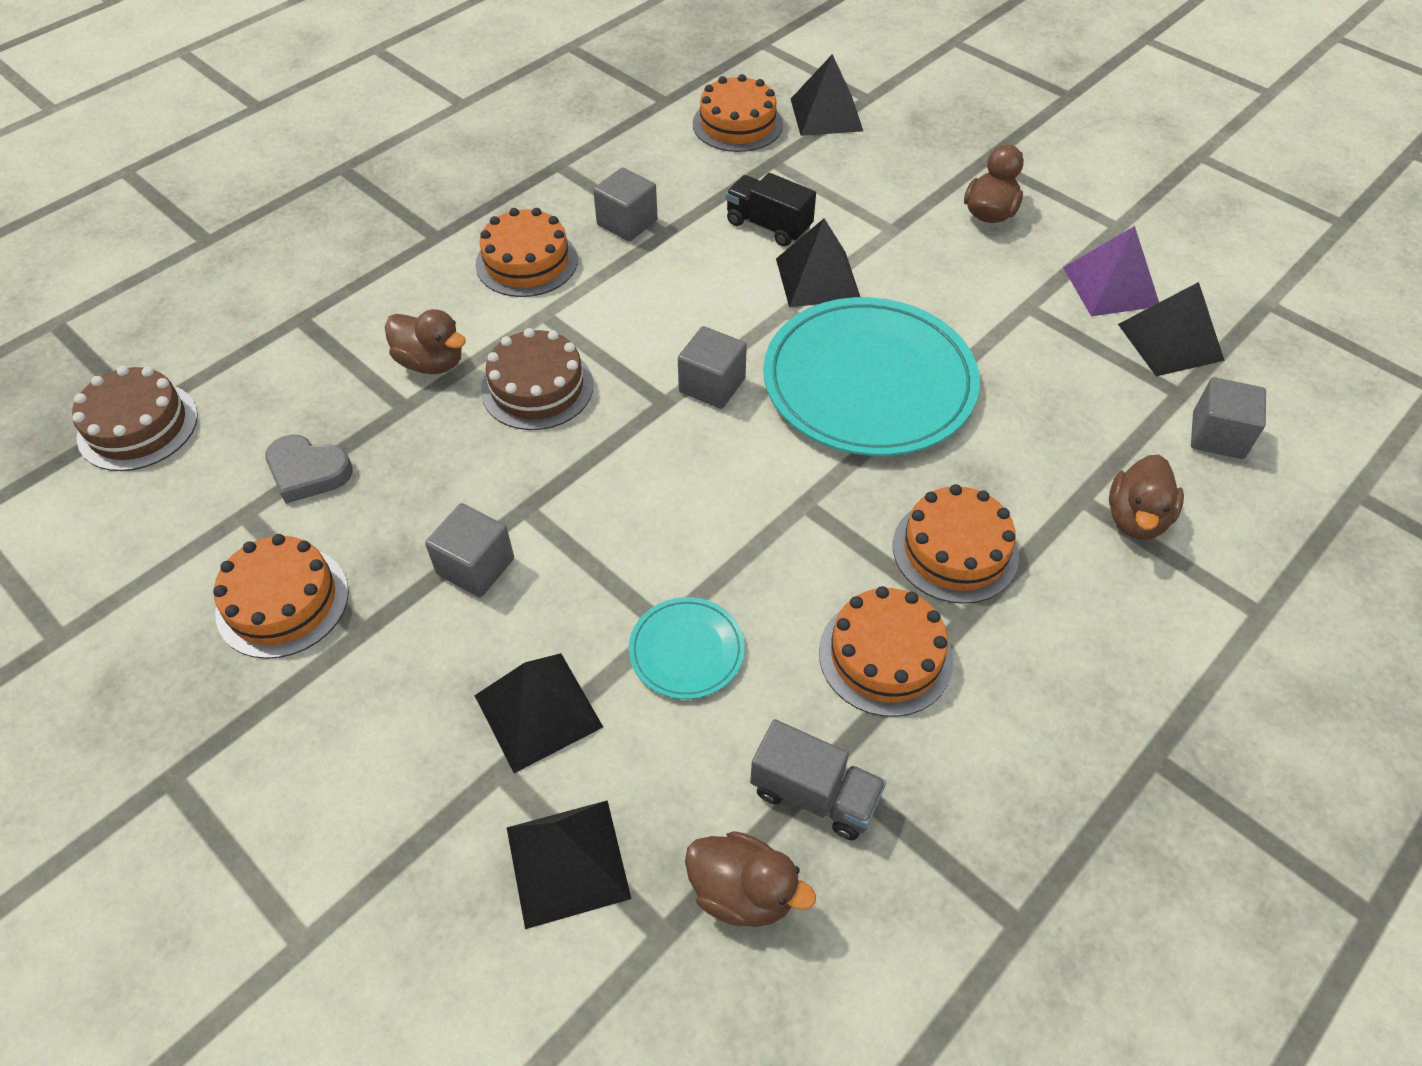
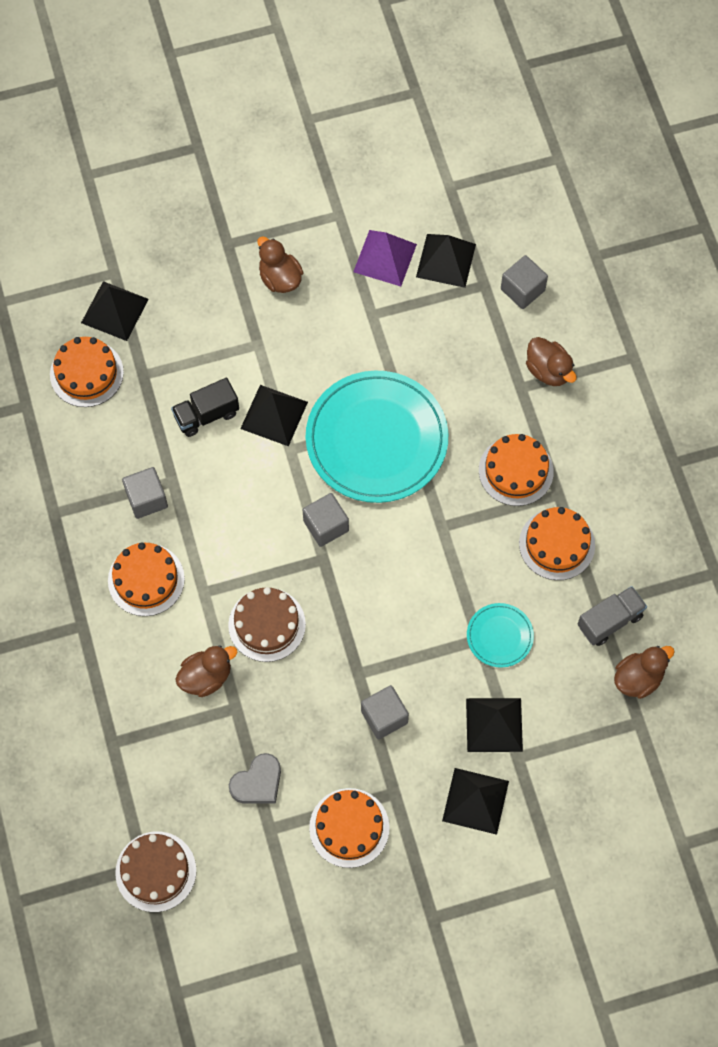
camera: 60 degrees left, 15 degrees up
(567, 862) = (582, 747): black pyramid -> black pyramid (475, 801)

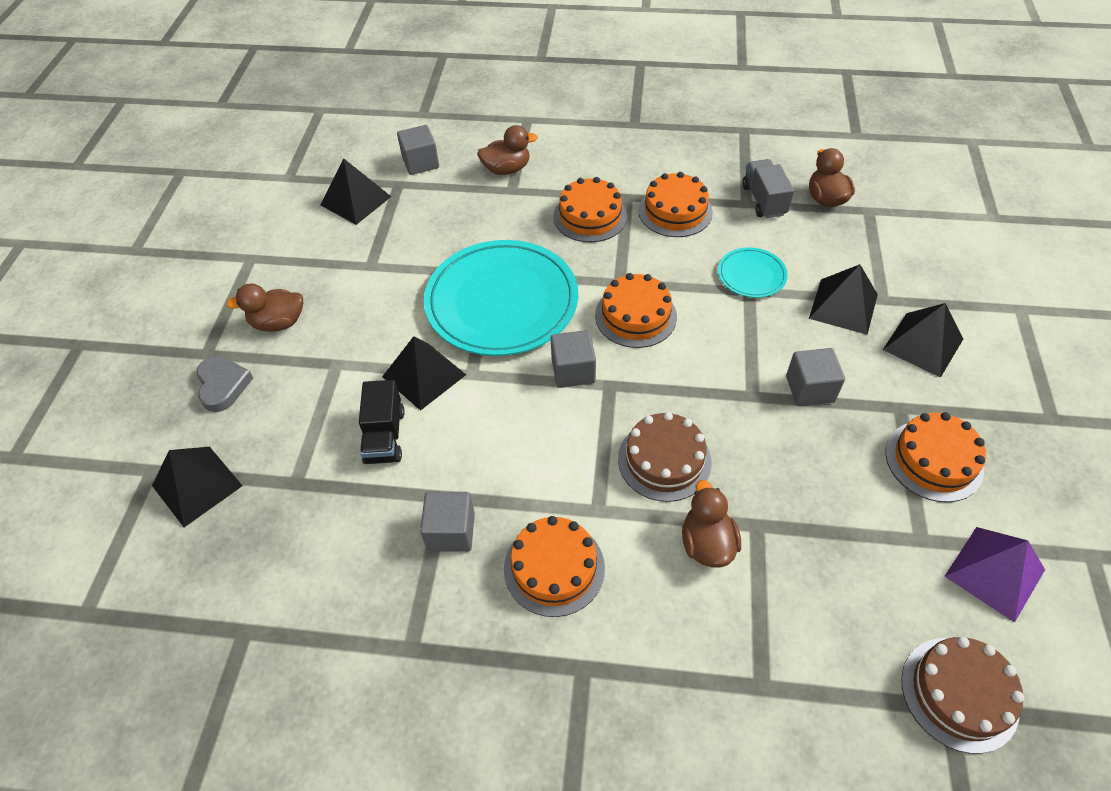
camera: 65 degrees left, 15 degrees down
(86, 373) = (251, 543): orange cake -> orange cake (635, 316)
(257, 782) = (858, 533): grey heart -> grey heart (223, 385)
(385, 258) = (320, 239): purple pyramid -> purple pyramid (994, 573)

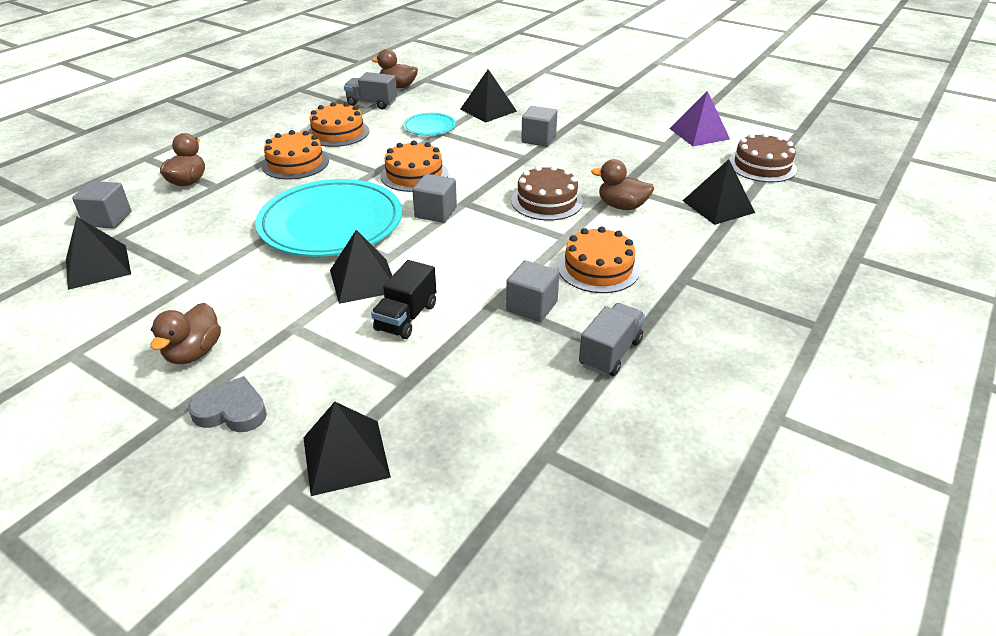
camera: 65 degrees left, 15 degrees down
(385, 436) = (406, 317): black truck -> black truck turned 90 degrees clockwise
(406, 636) = (610, 353): none -> grey truck
(923, 344) = (540, 100): black pyramid -> black pyramid (718, 206)
(934, 460) = (619, 124): orange cake -> none

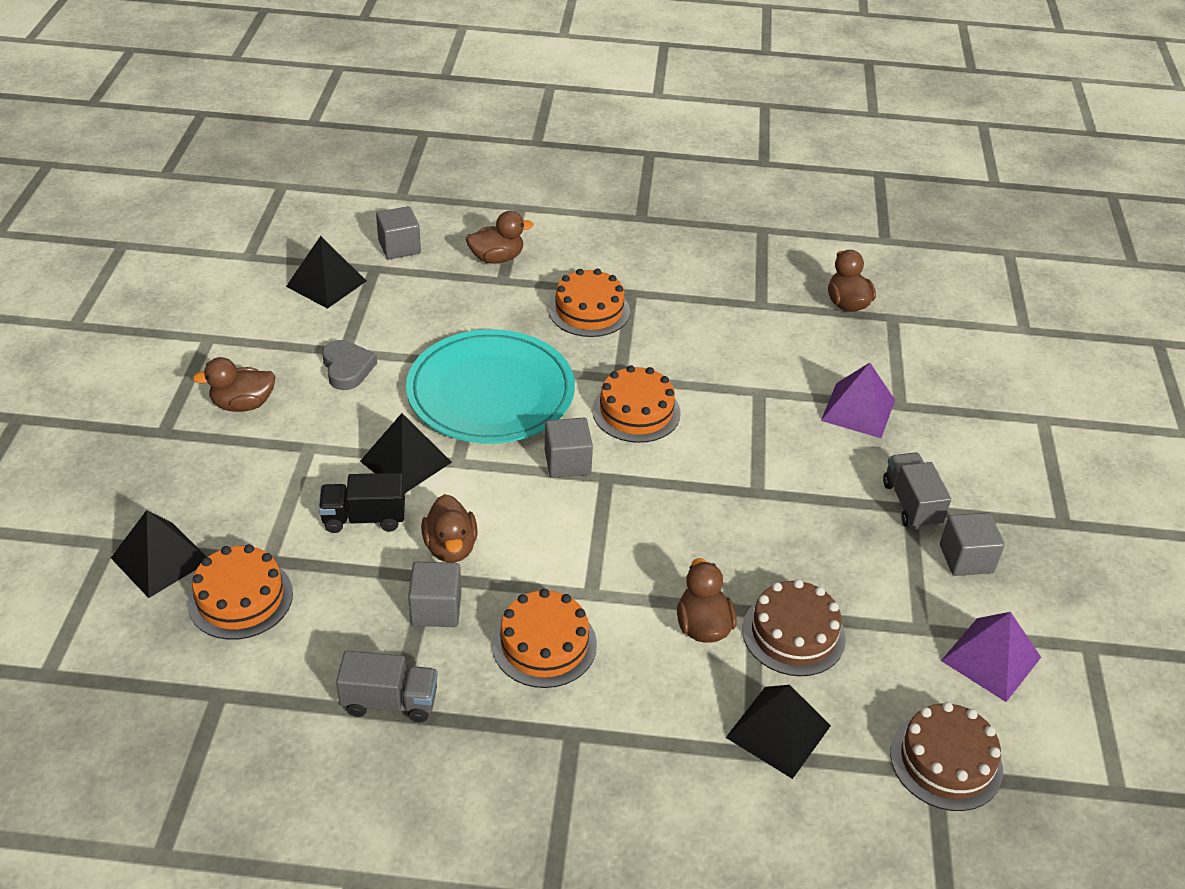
camera: 60 degrees right, 5 degrees up
(232, 411) = (184, 464): grey heart -> grey heart (347, 368)
(338, 132) = (682, 309): orange cake -> orange cake (240, 598)
(372, 103) = (780, 302): grey truck -> grey truck (911, 504)
(429, 127) = (762, 376): turquoise plate -> none
(474, 283) = (450, 547): none -> brown duck
(488, 110) = (858, 410): black pyramid -> purple pyramid
(538, 139) = (817, 487): grey cube -> grey cube (966, 558)
(547, 201) = (662, 549): brown cake -> brown cake (793, 633)

